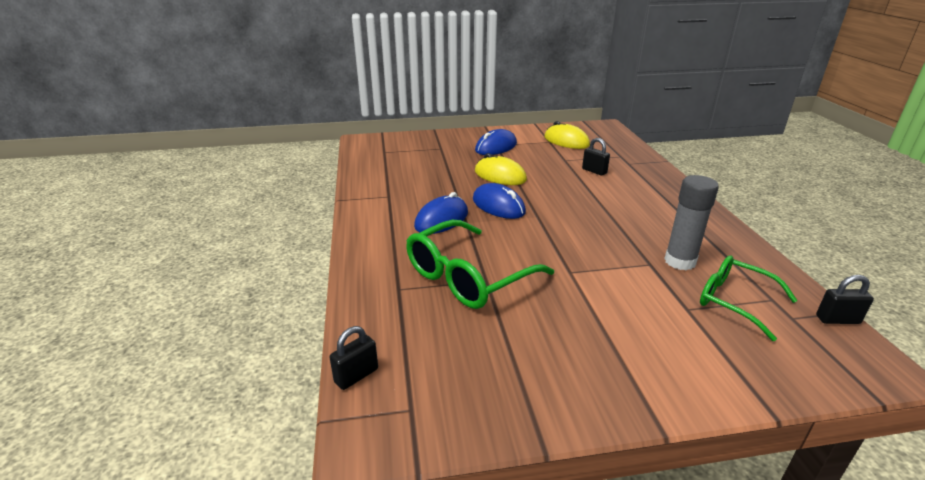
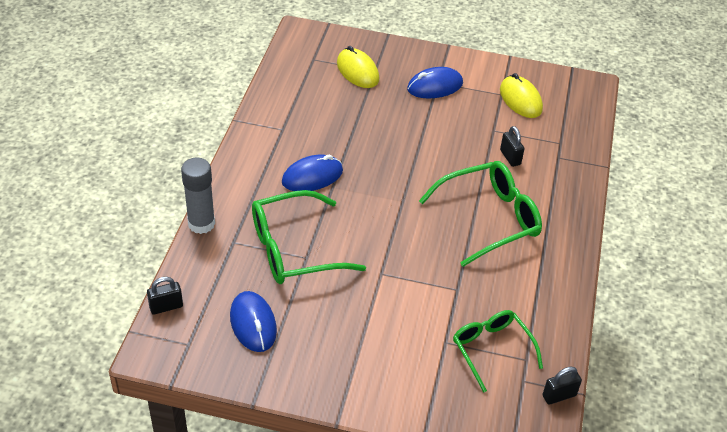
camera: 20 degrees right, 15 degrees up
(498, 206) = (375, 176): blue mouse -> blue mouse (253, 324)
(500, 176) = (407, 134): yellow mouse -> yellow mouse (357, 71)
(621, 209) = (489, 219): none -> green glasses
(680, 261) = (486, 296): grey glue stick -> grey glue stick (201, 224)
(837, 319) = (559, 395): black padlock -> black padlock turned 45 degrees counterclockwise

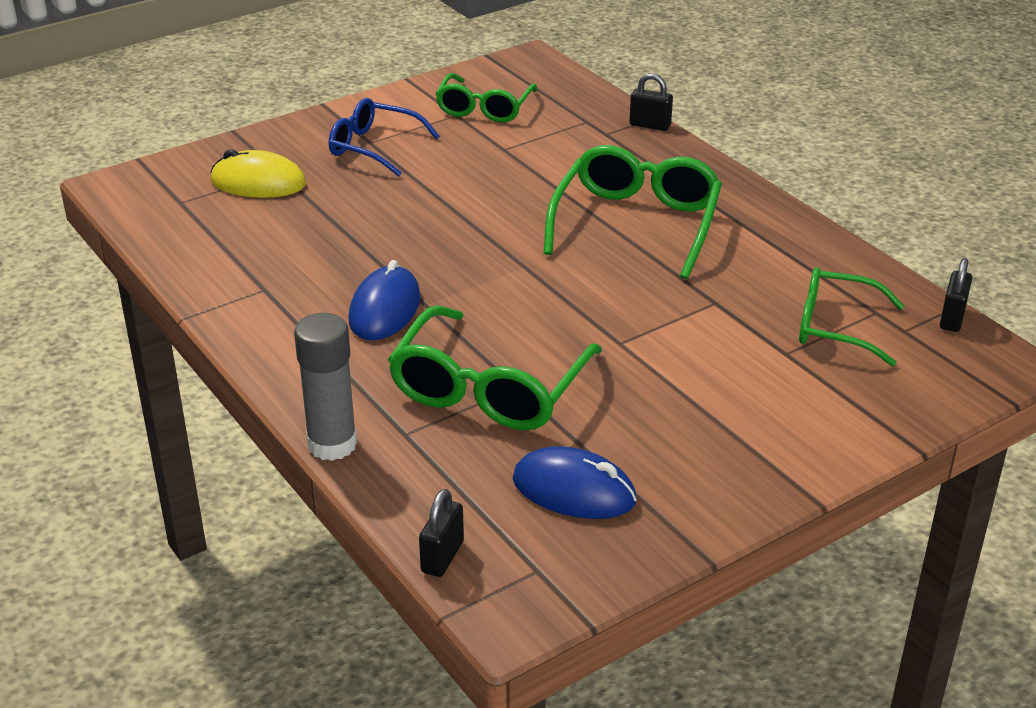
camera: 45 degrees left, 10 degrees down
(435, 86) = (374, 147): blue mouse -> blue glasses
(510, 157) = (562, 161): black padlock -> black padlock (650, 125)
(520, 100) = (484, 108): yellow mouse -> green glasses

